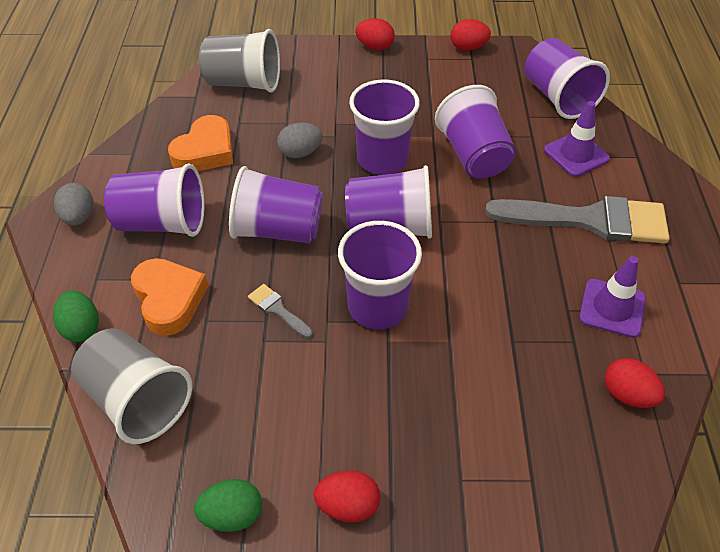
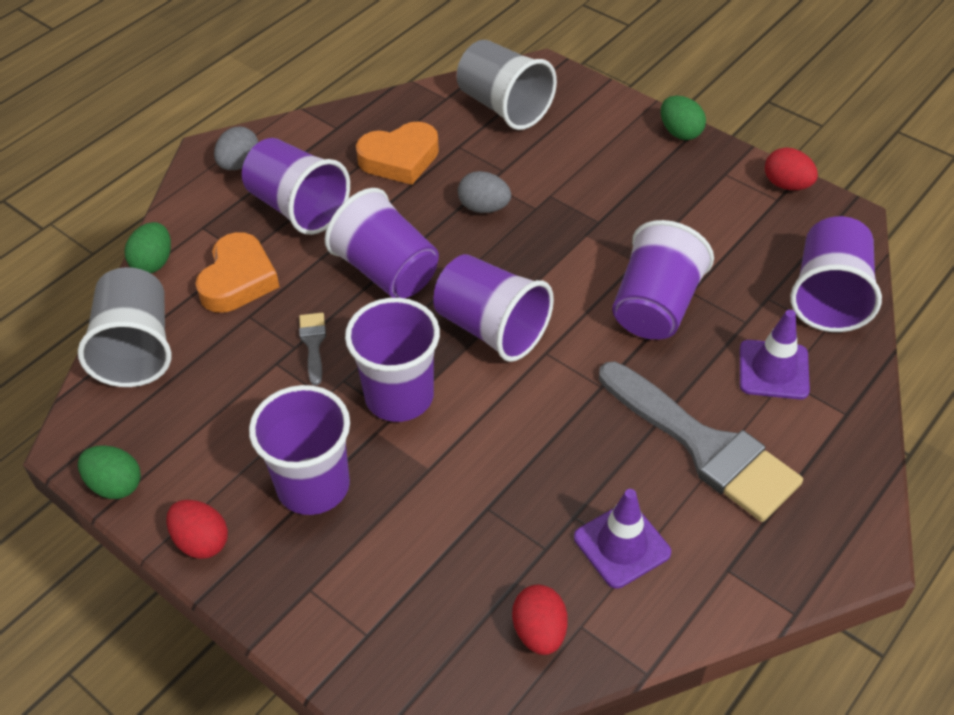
camera: 40 degrees right, 0 degrees up
(375, 47) = (680, 132): red egg -> green egg
(382, 159) = (556, 258): purple cup -> purple cup (313, 485)

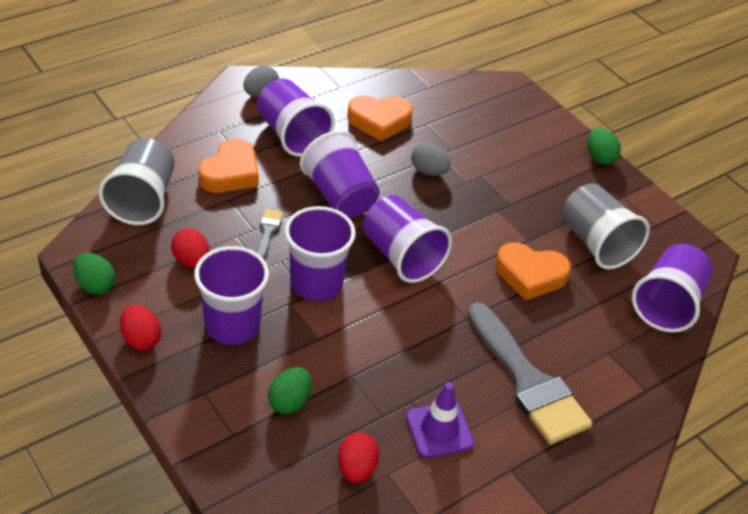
camera: 10 degrees right, 5 degrees down
(153, 262) = (175, 145): green egg -> green egg (290, 402)
(504, 107) = (472, 104): grey cup -> grey cup (596, 243)
(655, 307) = (530, 275): purple cup -> orange heart
(773, 370) = (602, 344): purple traffic cone -> none
(786, 185) = (667, 217): red egg -> red egg (191, 261)

